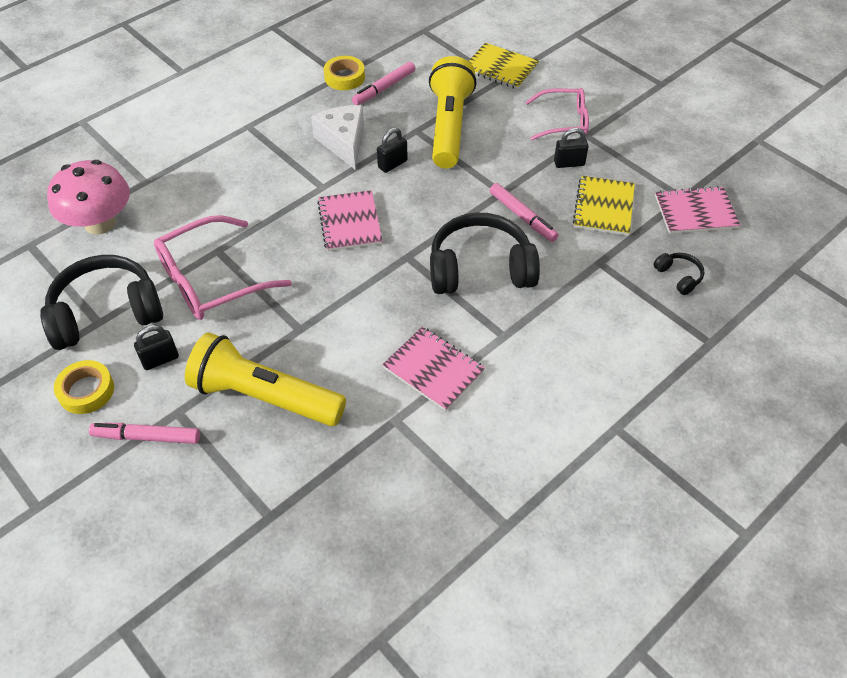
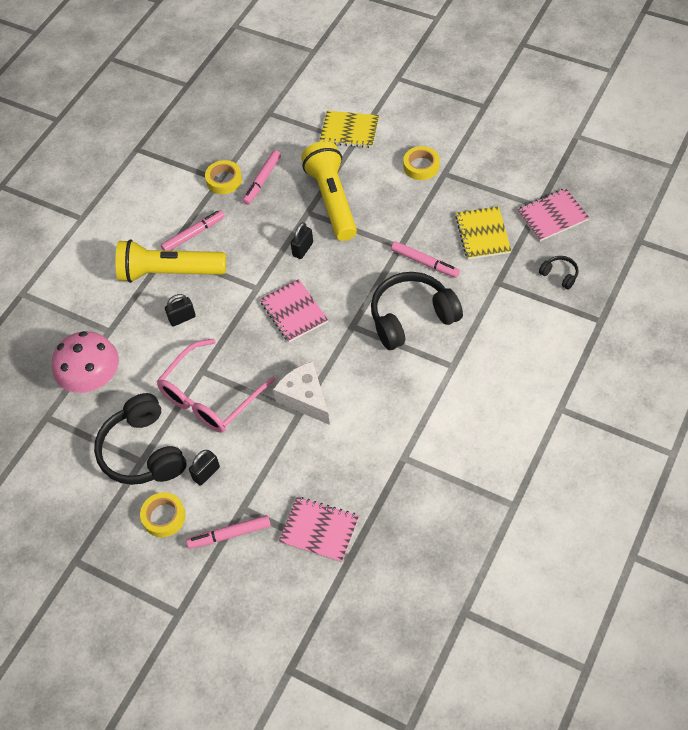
camera: 15 degrees left, 5 degrees up
(106, 313) = (143, 452): black headphones -> black headphones turned 75 degrees counterclockwise
(264, 396) = (300, 474): yellow flashlight -> yellow flashlight (169, 272)
(285, 117) = (194, 234): none -> pink marker
(343, 142) = (253, 242): white cheese -> white cheese (305, 398)
(433, 369) = (413, 410): pink notebook -> pink notebook (319, 530)
(563, 121) = (421, 166): pink glasses -> yellow tape
(569, 163) = (441, 203): black padlock -> black padlock (182, 318)

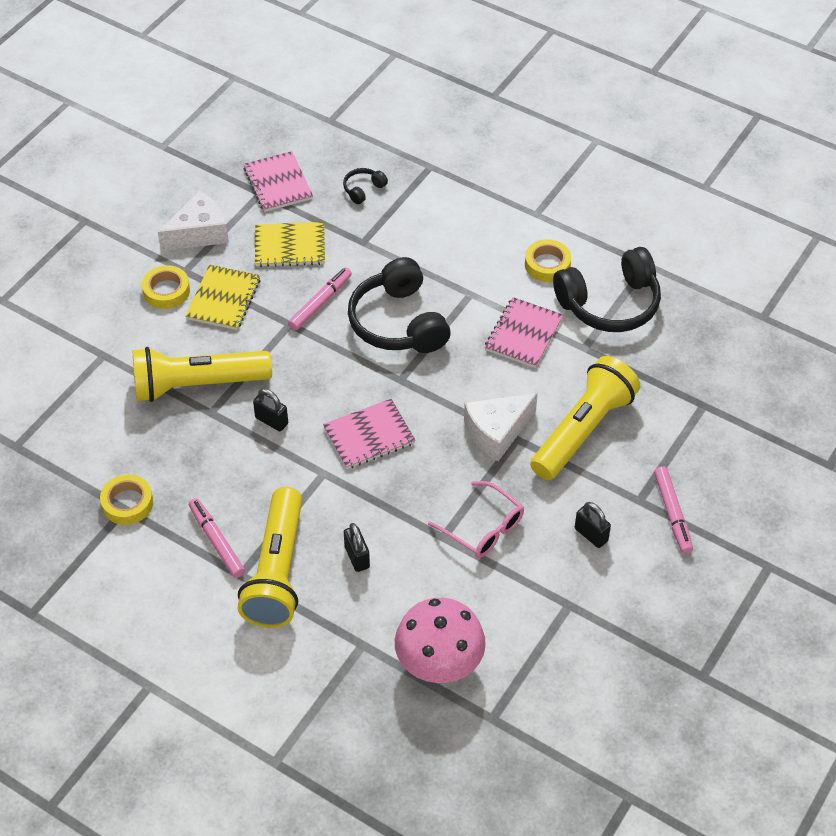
camera: 90 degrees left, 5 degrees down
(143, 452) = (555, 602): black headphones -> black headphones (610, 304)
(164, 517) = (647, 580): yellow tape -> yellow tape (547, 265)
(210, 397) = (483, 528): pink glasses -> pink glasses, size x0.65
(262, 180) = (141, 459): pink marker -> none
(312, 461) = (583, 430): none -> yellow flashlight
(319, 530) = (669, 429): pink notebook -> pink notebook (523, 334)
(349, 131) = (81, 358): yellow notebook -> yellow notebook (224, 299)
(485, 175) = (199, 233): none -> white cheese

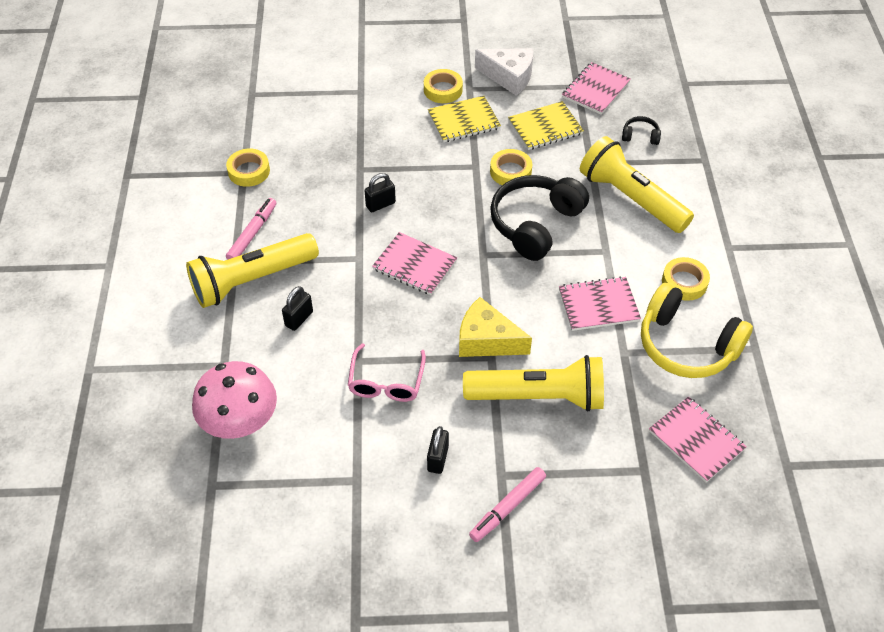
camera: 55 degrees right, 0 degrees up
(197, 385) = (377, 149): yellow flashlight -> yellow flashlight (631, 198)
(271, 421) = (380, 204): black padlock -> black padlock turned 60 degrees clockwise
(290, 246) = (545, 127): yellow notebook -> yellow notebook turned 75 degrees counterclockwise
(320, 303) = (510, 171): pink marker -> yellow tape
(497, 431) = (487, 340): white cheese -> yellow cheese
(610, 304) = (686, 345): black headphones -> yellow headphones
(701, 355) = (696, 440): none -> pink notebook

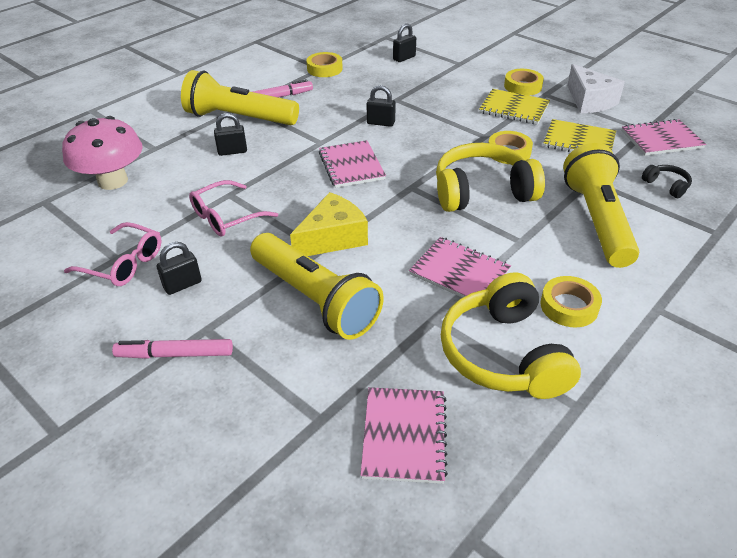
camera: 45 degrees right, 10 degrees down
(304, 113) = (404, 58): none -> black padlock
(369, 479) = (123, 263): none -> pink glasses
(487, 340) = (333, 238): yellow cheese -> yellow cheese turned 75 degrees clockwise
(535, 224) = (482, 191): black headphones -> yellow headphones

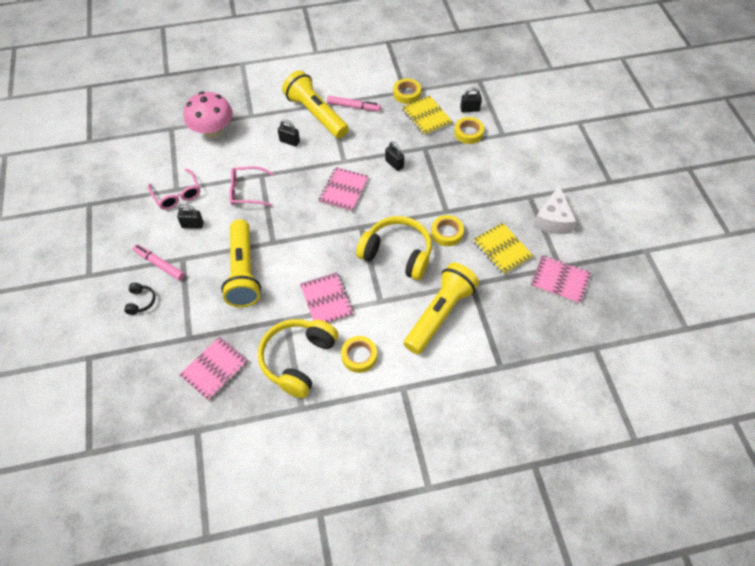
camera: 35 degrees right, 15 degrees up
(333, 238) = (286, 238): yellow cheese -> none
(514, 108) = (492, 198): yellow notebook -> yellow notebook (426, 117)
(522, 86) = (522, 180): yellow tape -> yellow tape (468, 133)
(666, 185) = (514, 316): black headphones -> black headphones (141, 301)

